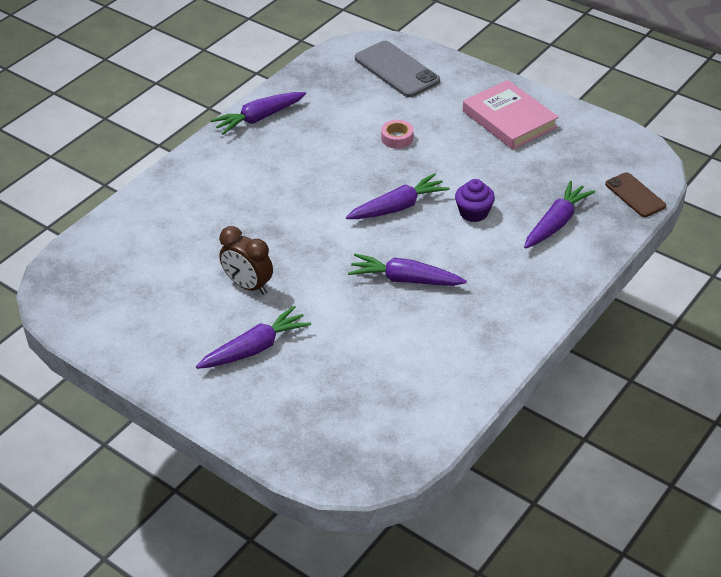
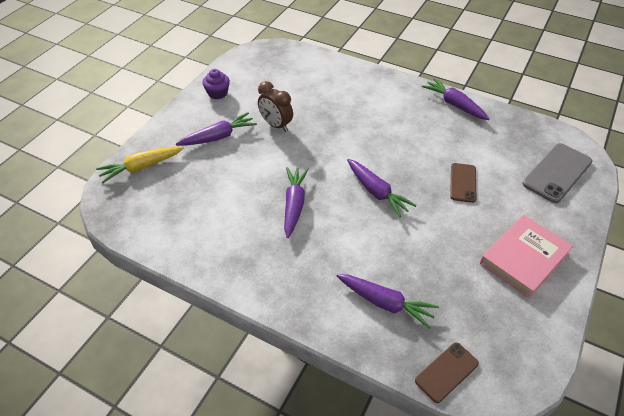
camera: 80 degrees right, 5 degrees up
(248, 286) = (276, 125): brown clock -> brown clock turned 75 degrees counterclockwise
(255, 348) = (218, 137): purple carrot -> purple carrot turned 75 degrees counterclockwise
(299, 436) = (141, 167): none -> yellow carrot
(397, 138) = (463, 183): pink tape -> brown phone
(473, 213) = (383, 241): purple cupcake -> purple cupcake (217, 93)

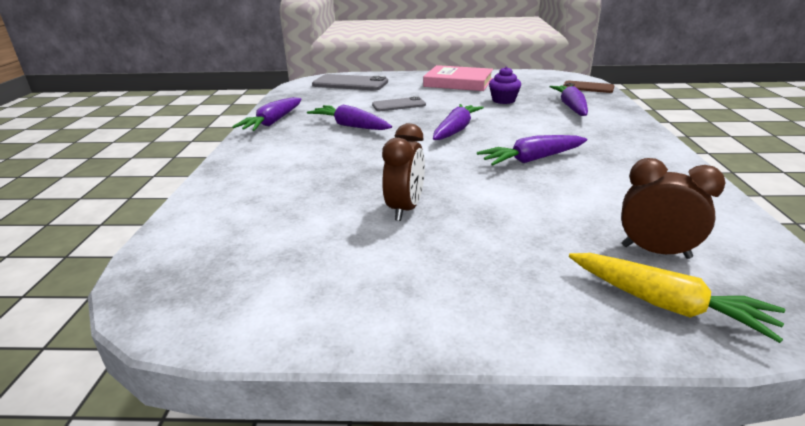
camera: 115 degrees left, 20 degrees down
(167, 190) = (655, 251): none -> brown clock
(217, 93) = (364, 302): purple cupcake -> purple cupcake (503, 100)
(218, 137) = (487, 250): purple carrot -> purple carrot (350, 126)
(463, 183) = (398, 105): brown phone -> grey phone

